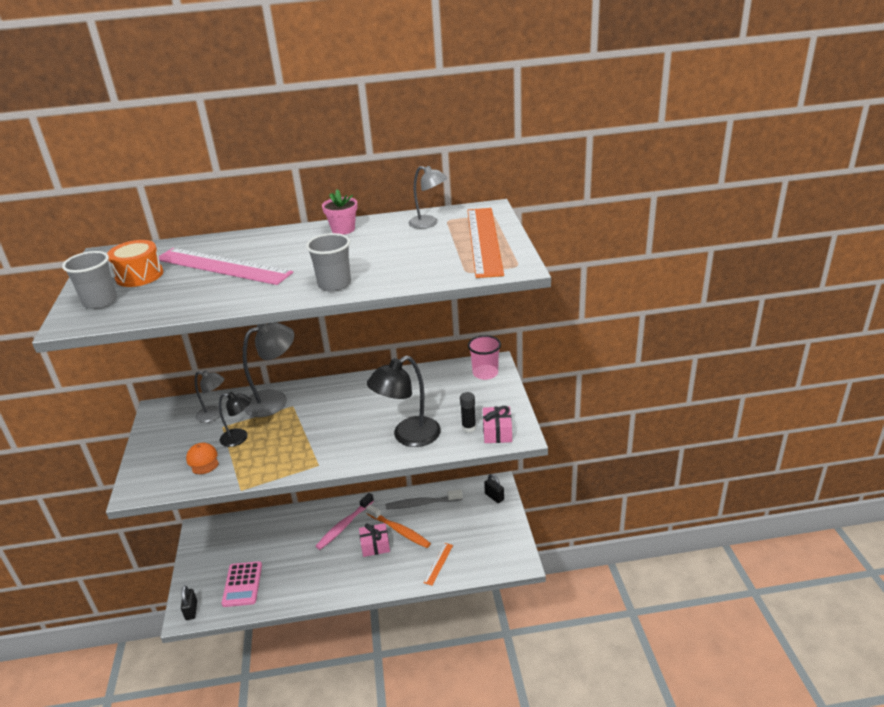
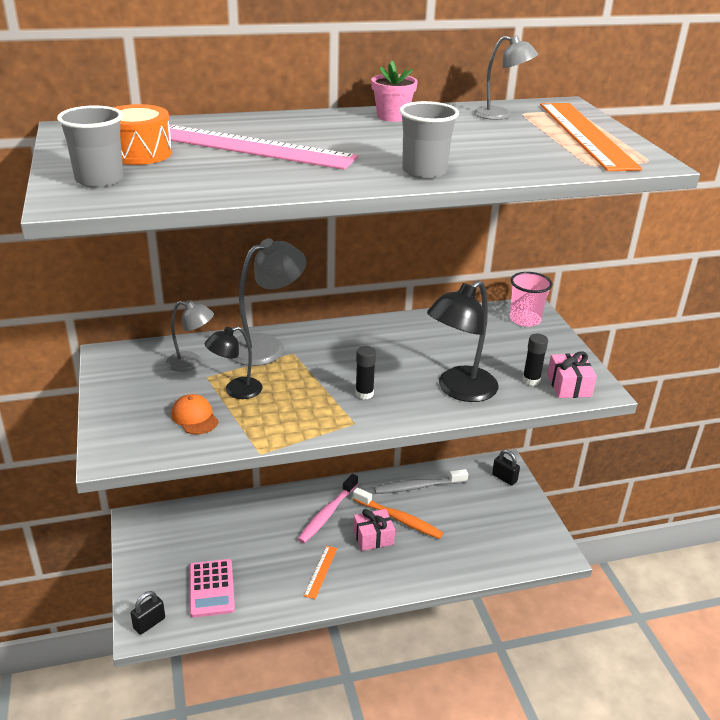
camera: 10 degrees left, 0 degrees up
(191, 610) = (149, 623): black padlock -> black padlock turned 60 degrees clockwise
(239, 438) = (236, 390): black lamp -> black lamp turned 150 degrees clockwise
(334, 440) = (364, 394): none -> black glue stick
(438, 563) = (459, 557): orange ruler -> orange ruler (321, 571)

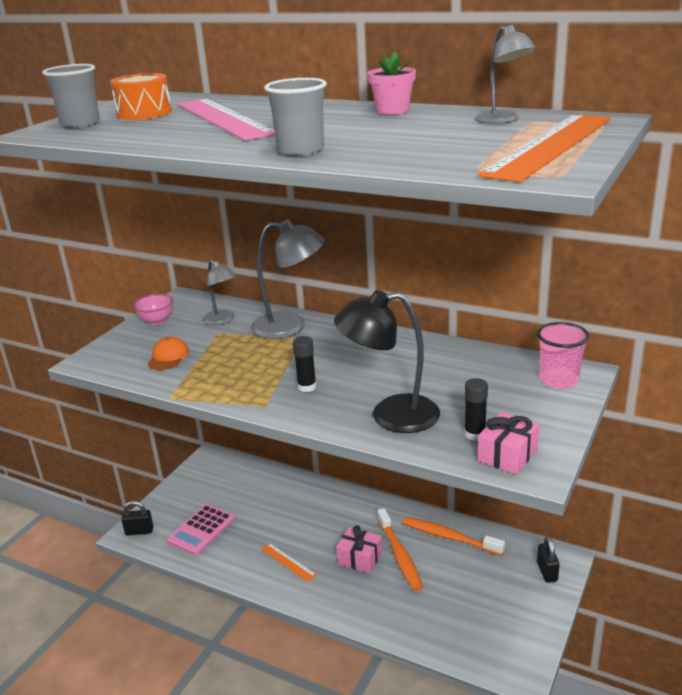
camera: 45 degrees right, 5 degrees down
(120, 387) = (156, 321): none -> pink bowl
(236, 390) = (221, 349): black lamp -> none
(321, 571) = (288, 562): orange ruler -> orange ruler turned 75 degrees clockwise
(327, 514) = (345, 520): pink toothbrush -> none
(418, 487) = (449, 537): grey toothbrush -> orange toothbrush

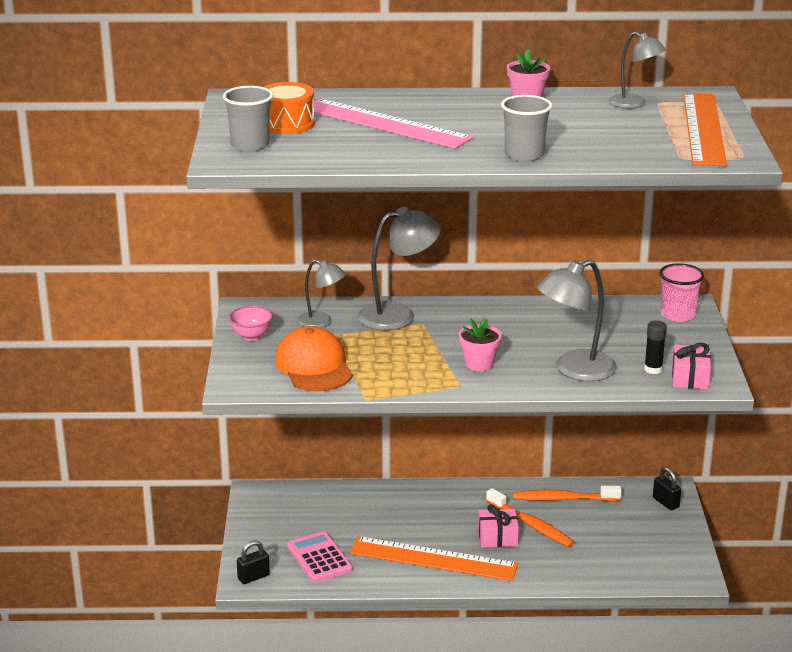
camera: 30 degrees left, 0 degrees up
(168, 357) = (314, 366): orange cap -> orange cap, size x1.87
(201, 530) = (319, 558): pink calculator -> pink calculator turned 150 degrees clockwise
(288, 562) = (433, 559): orange ruler -> orange ruler, size x2.29
(307, 387) = (479, 364): black glue stick -> pink flower pot
(390, 415) = (574, 370): black lamp -> grey lamp

